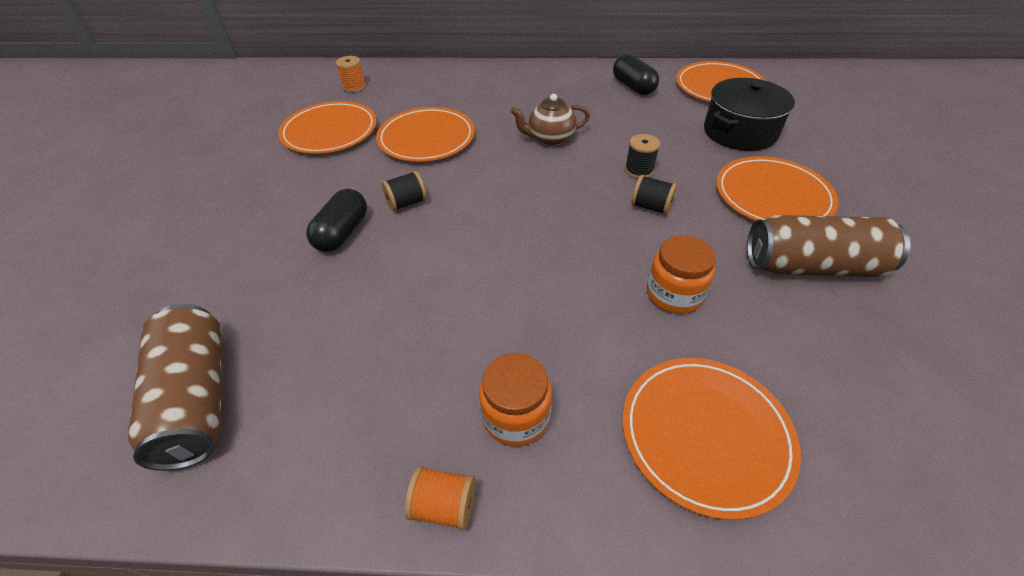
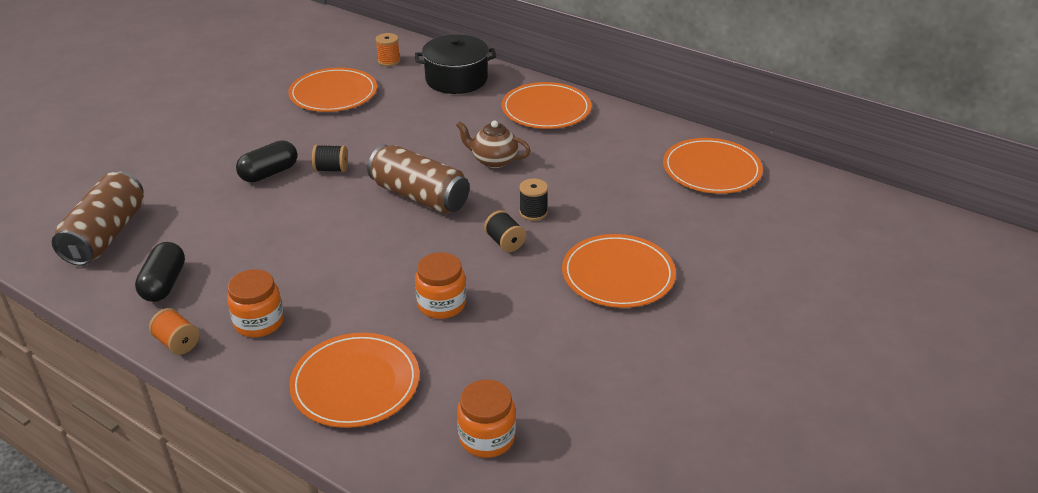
camera: 30 degrees right, 10 degrees down
(426, 138) = (398, 125): orange plate -> orange plate (546, 109)
(633, 87) = (627, 141): black capsule -> black capsule (164, 284)
(740, 132) = (668, 215): black pot -> black pot (456, 79)
(812, 266) = (571, 333): brown can -> brown can (419, 196)
(898, 421) = (487, 437): none -> orange jar

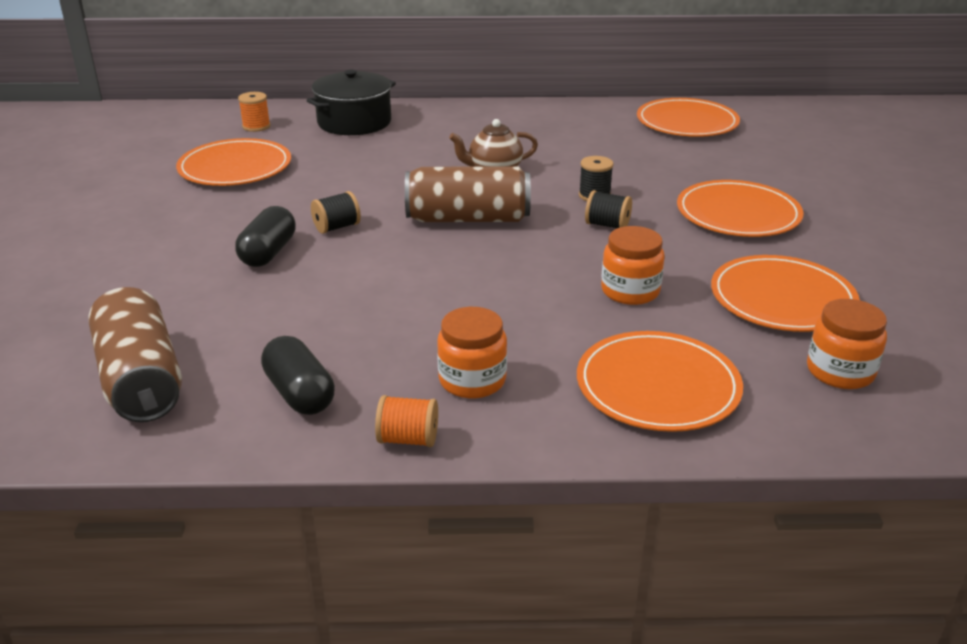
camera: 35 degrees left, 5 degrees down
(546, 109) = (480, 121): orange plate -> orange plate (782, 298)

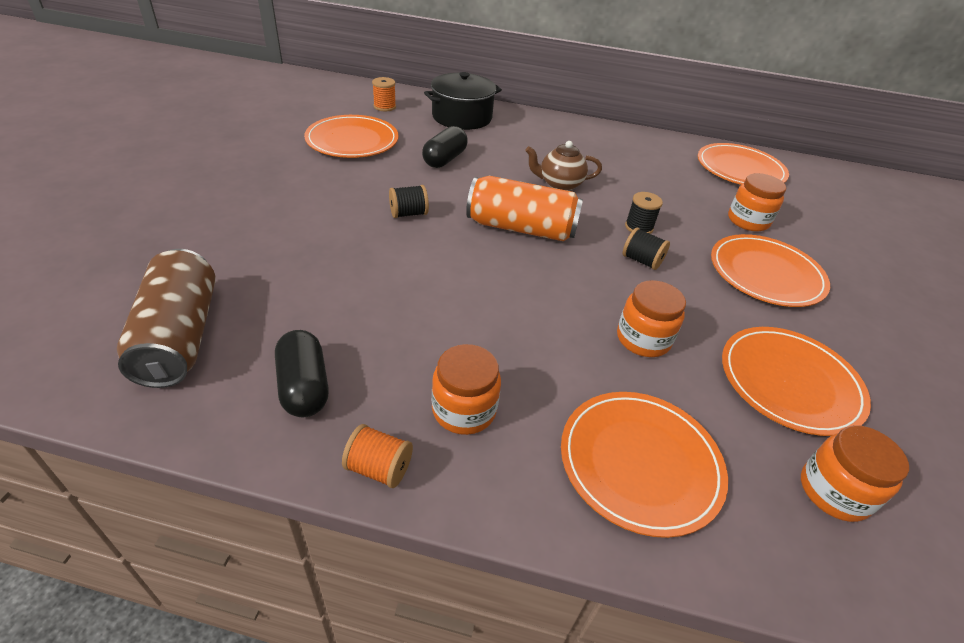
camera: 10 degrees right, 10 degrees up
(268, 253) = (342, 227): black capsule -> black capsule (444, 159)
(468, 218) = (521, 228): brown can -> orange can
(708, 170) = (748, 221): none -> orange jar

